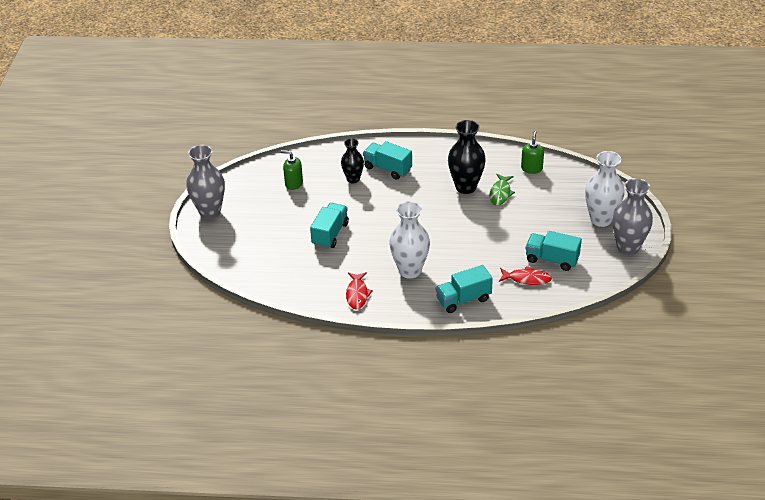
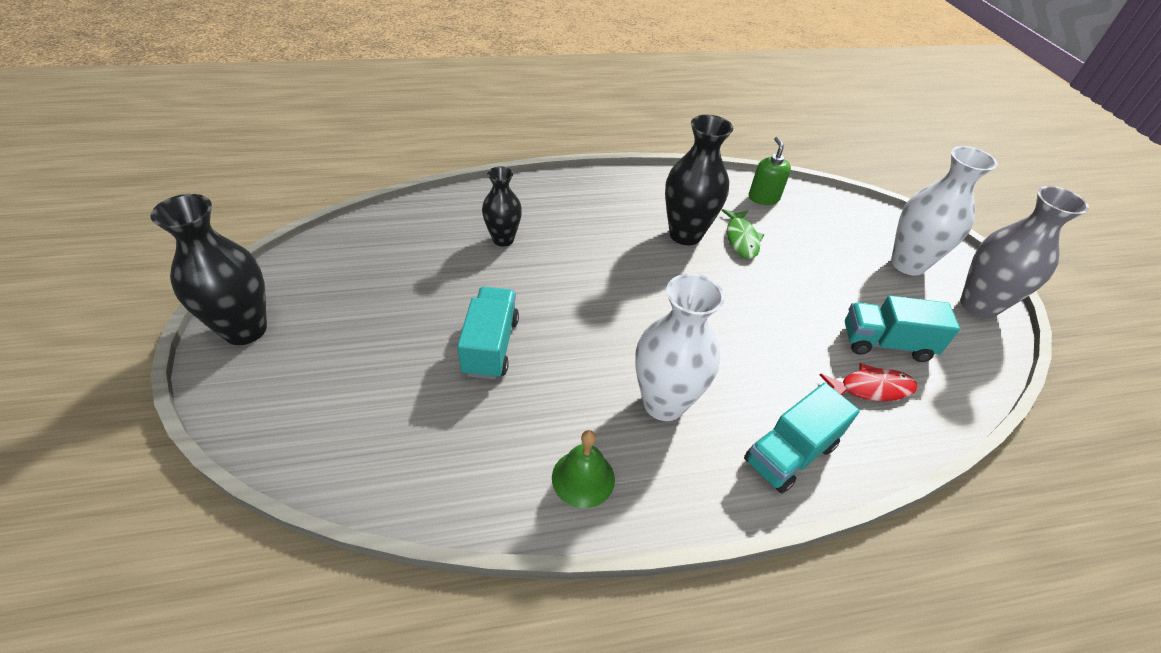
camera: 20 degrees left, 5 degrees up
(210, 212) = (245, 330): grey vase -> black vase
(293, 183) = (402, 257): green soap dispenser -> none
(357, 294) = (583, 478): red fish -> green bell
(387, 168) = (553, 217): turquoise truck -> none

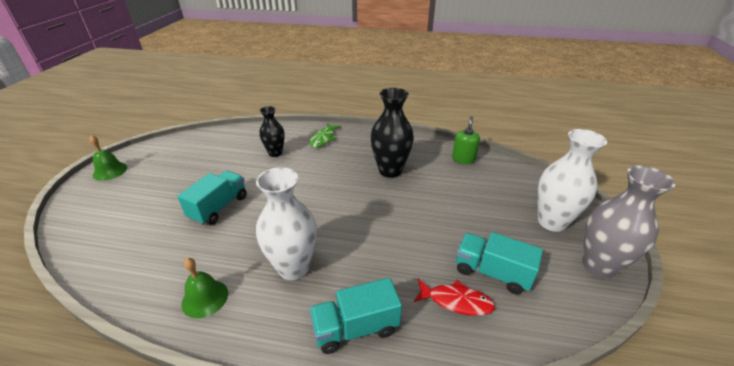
camera: 25 degrees right, 10 degrees down
(245, 330) = (110, 171): black vase -> green bell
(741, 239) = (427, 180): green fish -> green fish (323, 139)

